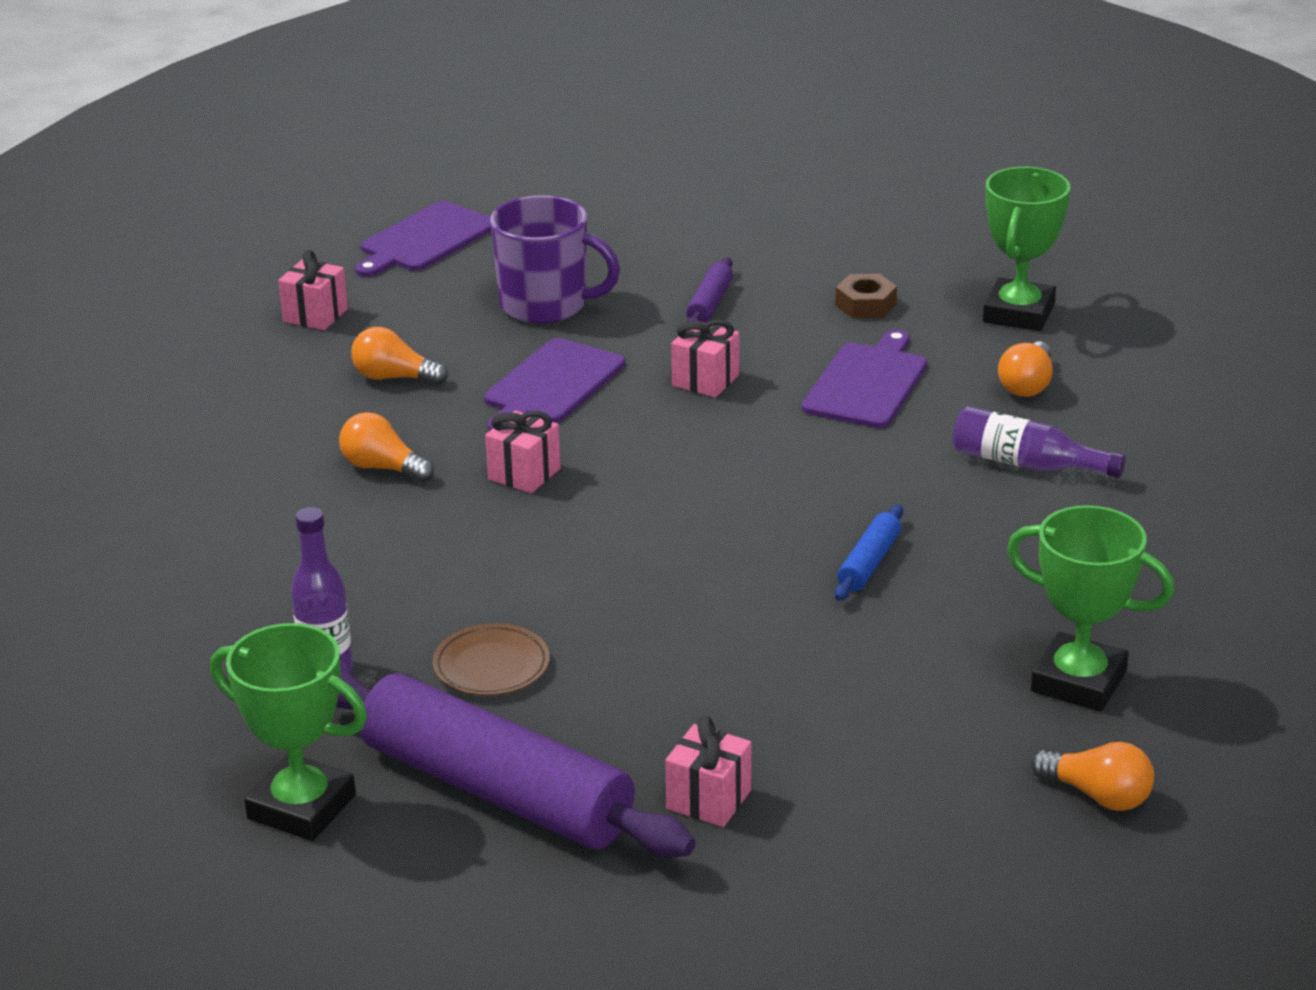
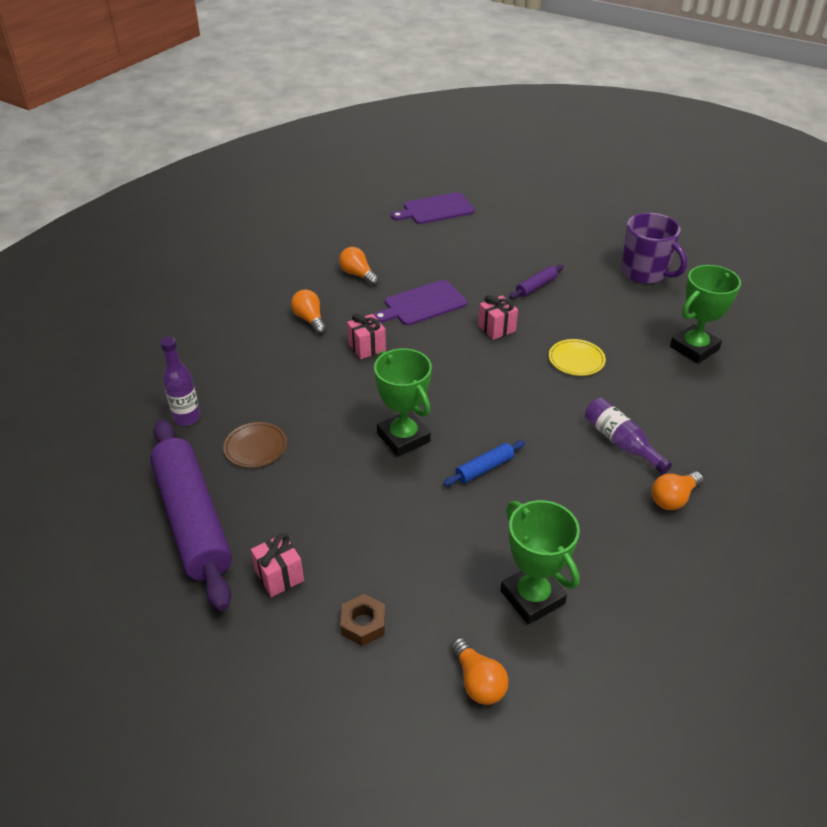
camera: 30 degrees right, 10 degrees up
(302, 807) = (108, 487): green trophy -> green trophy (403, 437)
(315, 315) = (355, 231): pink gift -> none
(546, 305) = (458, 261): purple mug -> purple mug (645, 272)
(865, 305) = (614, 314): brown nut -> brown nut (363, 624)
(867, 383) = (576, 360): purple cutting board -> yellow plate
(1027, 385) = (662, 393): orange light bulb -> orange light bulb (673, 498)

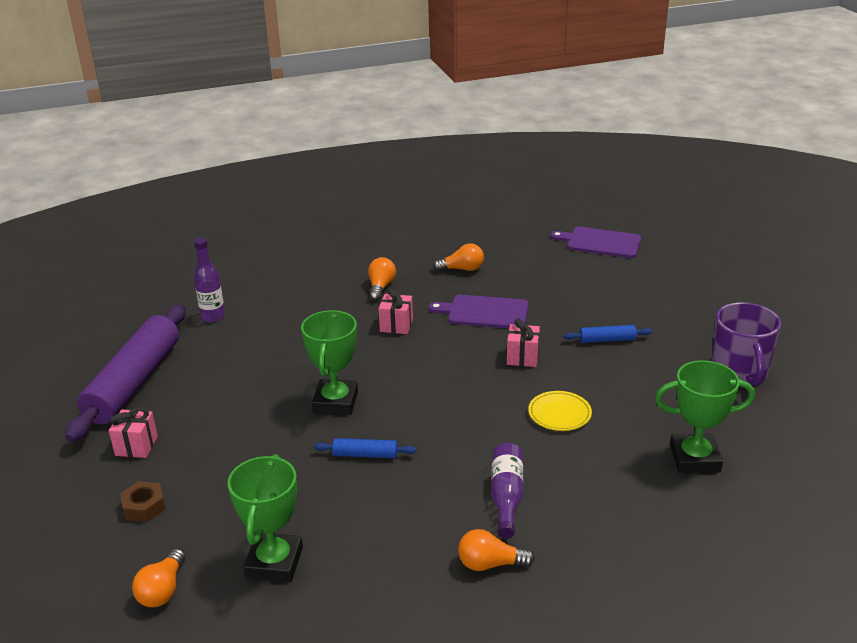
camera: 40 degrees right, 10 degrees down
(256, 447) = (229, 357): brown plate -> none
(358, 275) = (462, 269): orange light bulb -> orange light bulb turned 90 degrees clockwise
(536, 287) = (607, 340): purple rolling pin -> blue rolling pin

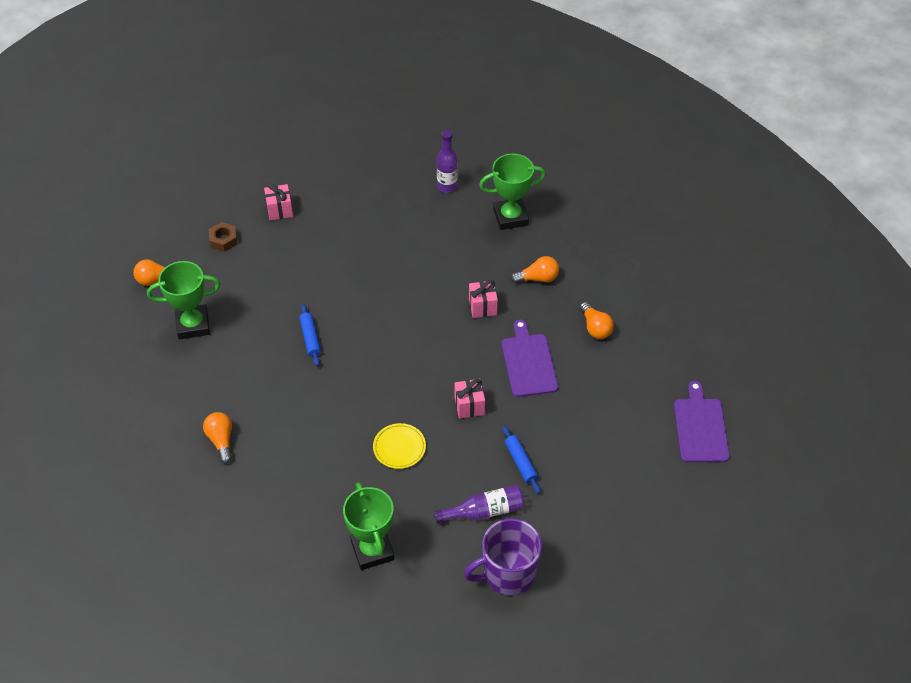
camera: 70 degrees right, 20 degrees up
(134, 383) = (347, 178): purple rolling pin -> none
(336, 402) = (365, 301): green trophy -> green trophy (510, 217)
(506, 496) = (291, 434): purple bottle -> purple bottle (484, 511)

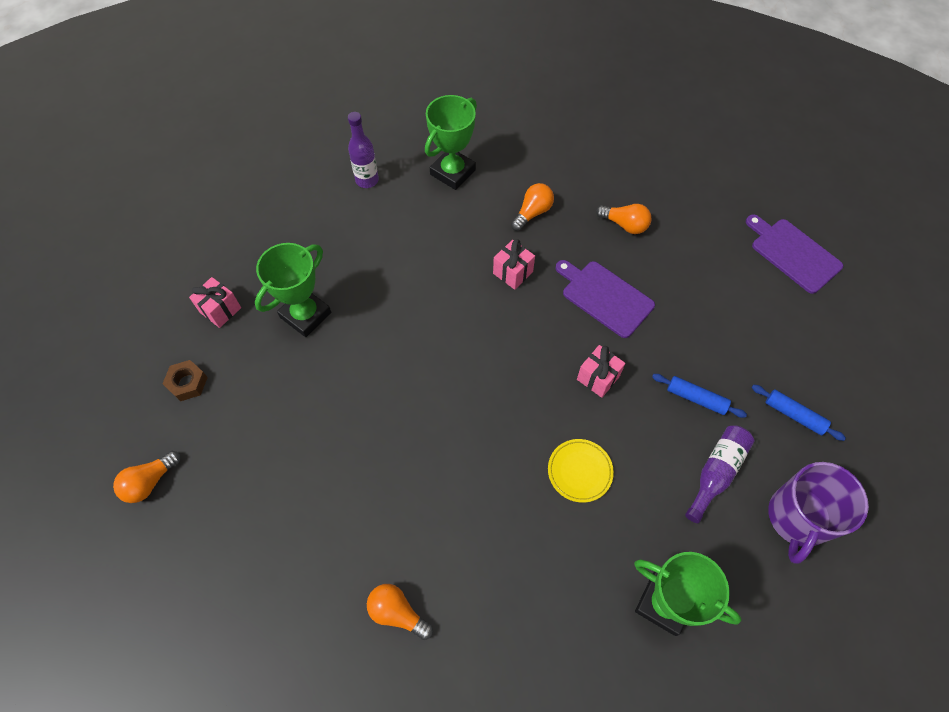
camera: 40 degrees left, 10 degrees up
(193, 325) = (241, 503): green trophy -> green trophy (305, 315)
(310, 338) = (382, 423): blue rolling pin -> blue rolling pin (794, 415)

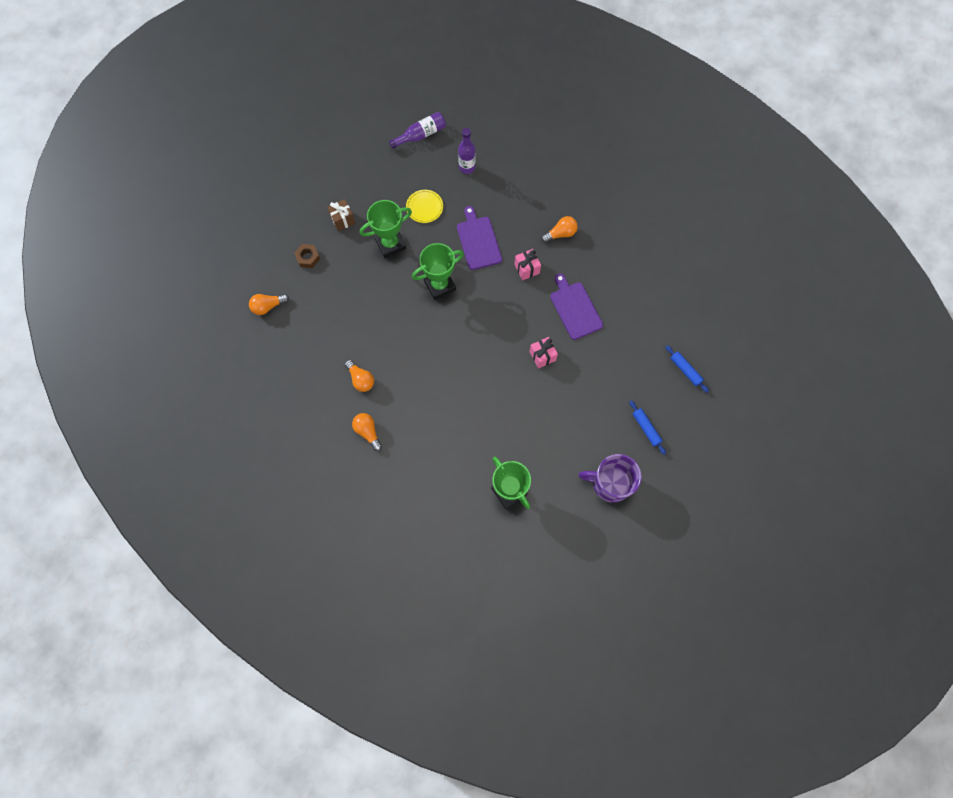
camera: 25 degrees right, 10 degrees up
(220, 310) = (343, 220): pink gift -> brown gift
(453, 172) = (524, 184): green trophy -> green trophy (440, 285)
(579, 471) = (502, 404): yellow plate -> yellow plate (424, 207)
(624, 225) = (615, 266): orange light bulb -> orange light bulb (361, 379)
(696, 398) = (593, 393): blue rolling pin -> blue rolling pin (685, 370)
(716, 473) = (579, 439): purple bottle -> purple bottle (421, 135)
(793, 253) = (713, 331): purple cutting board -> purple cutting board (478, 241)
(797, 518) = (610, 483): purple mug -> purple mug turned 45 degrees clockwise

